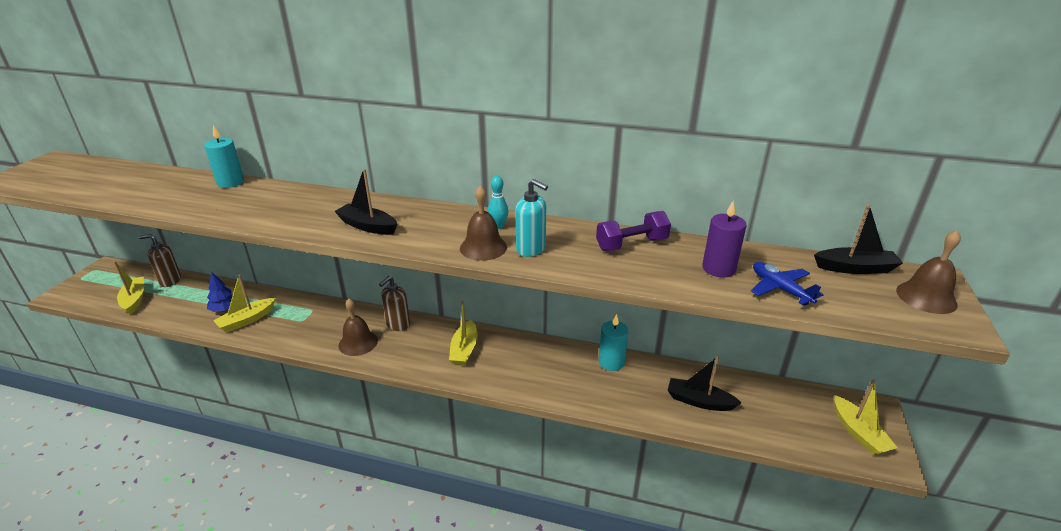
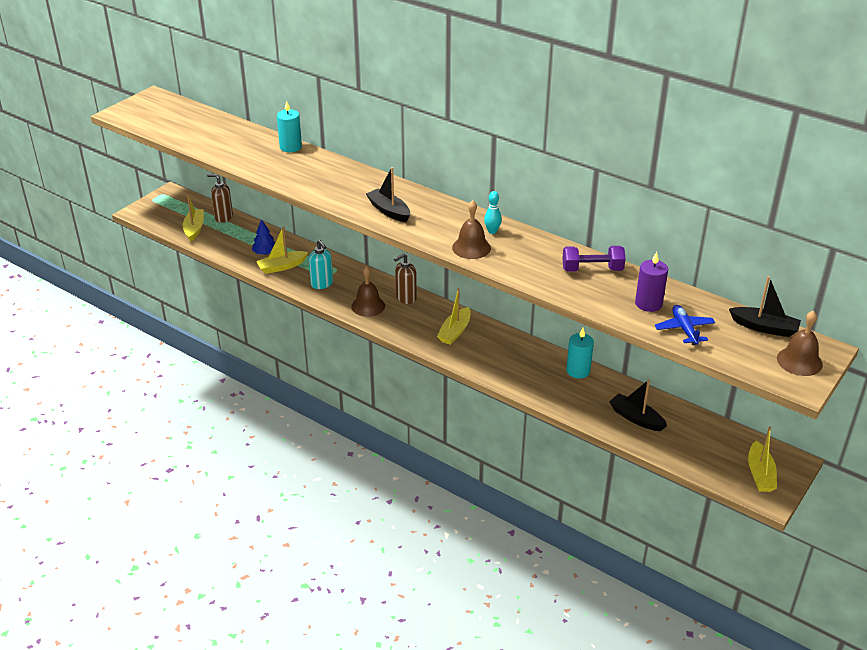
camera: 20 degrees right, 5 degrees up
(531, 249) = (508, 257): turquoise soap dispenser -> turquoise soap dispenser (322, 284)

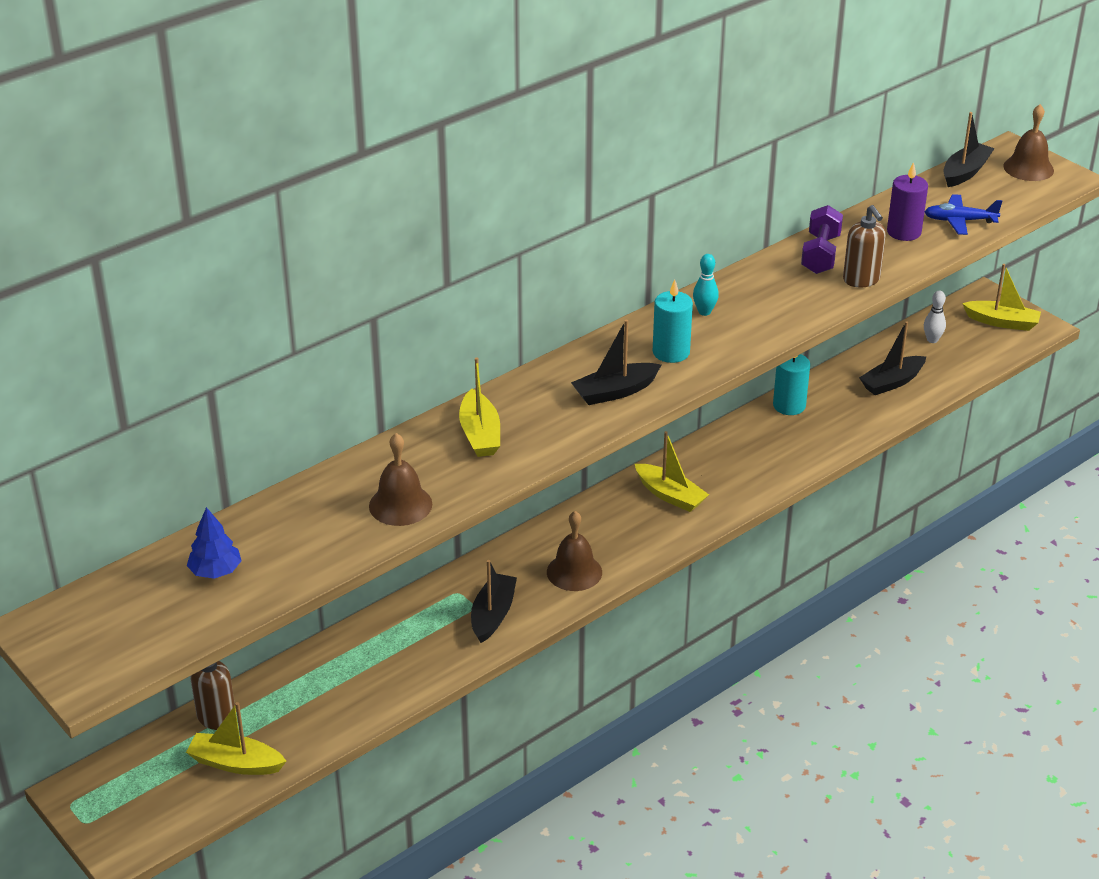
camera: 75 degrees left, 0 degrees up
(265, 253) = (368, 673): blue tree -> blue tree (215, 571)
(281, 267) = (420, 657): yellow boat -> yellow boat (480, 434)
(290, 147) = (361, 466): turquoise candle -> turquoise candle (671, 352)
(322, 284) = (493, 615): turquoise soap dispenser -> black boat
(405, 298) = (568, 529): brown soap dispenser -> brown soap dispenser (861, 280)
(471, 248) = (740, 336): brown bell -> brown bell (400, 505)
(707, 435) = (932, 340): none -> white bowling pin

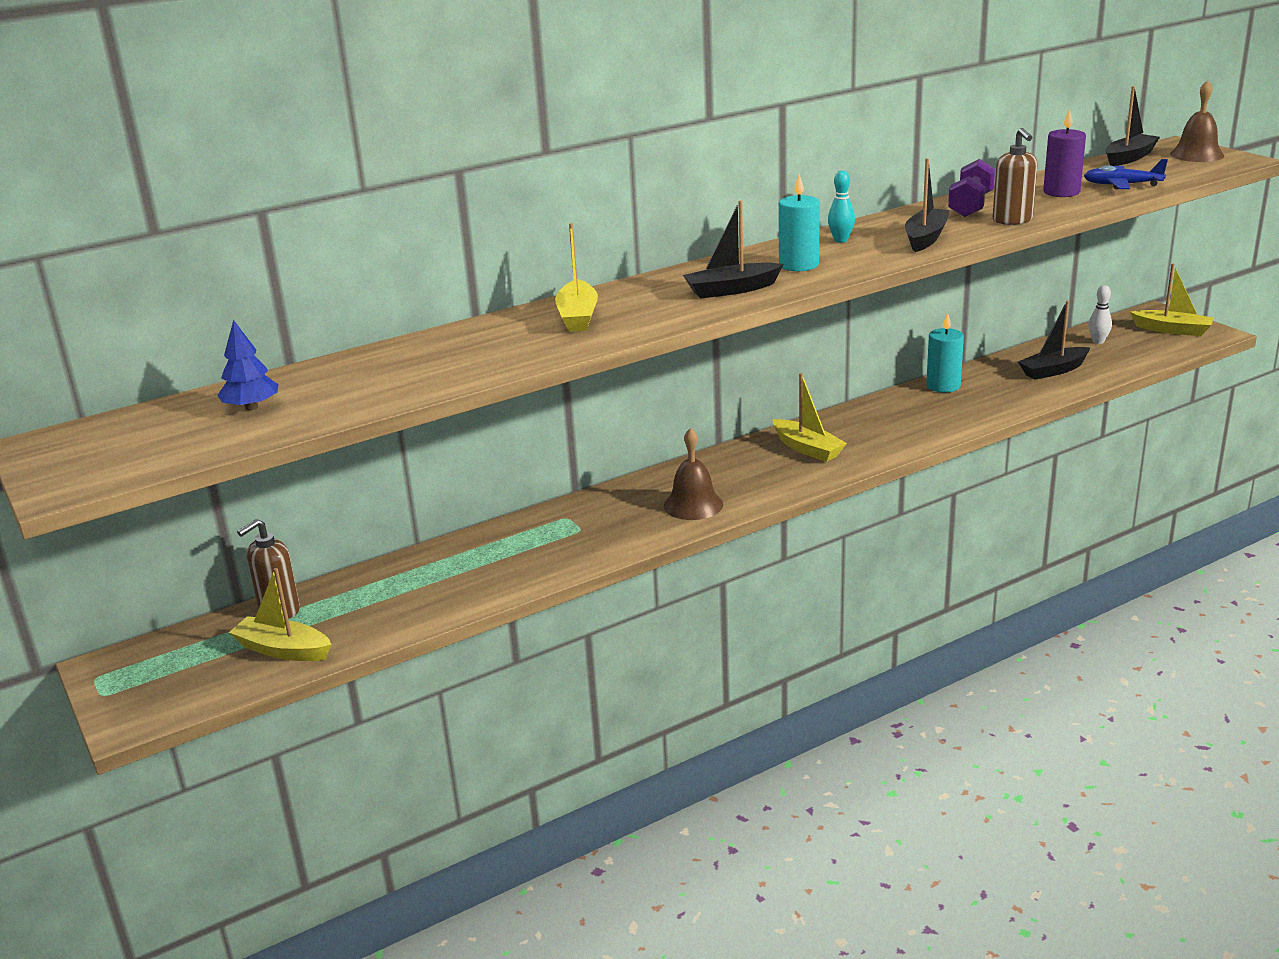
camera: 10 degrees right, 10 degrees down
(400, 505) = (472, 363): brown bell -> none
(493, 615) = (598, 536): black boat -> black boat (925, 238)

